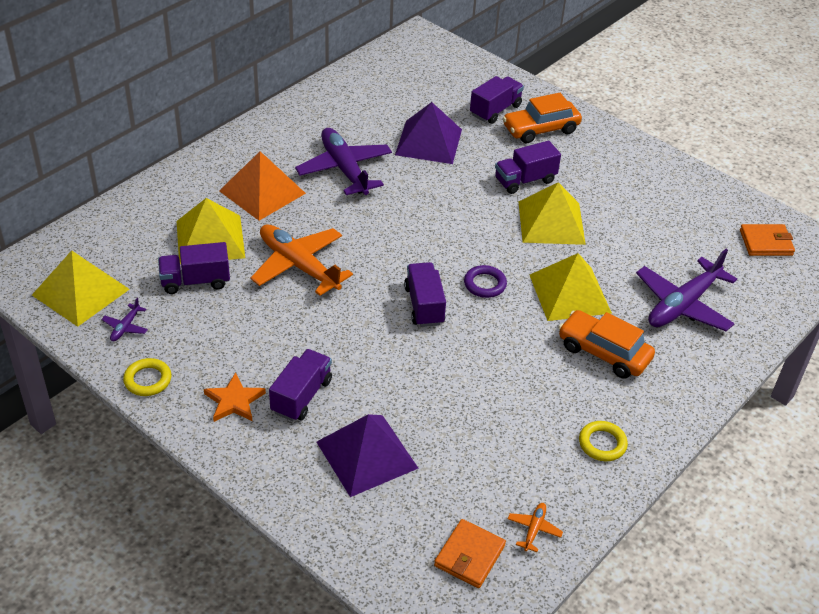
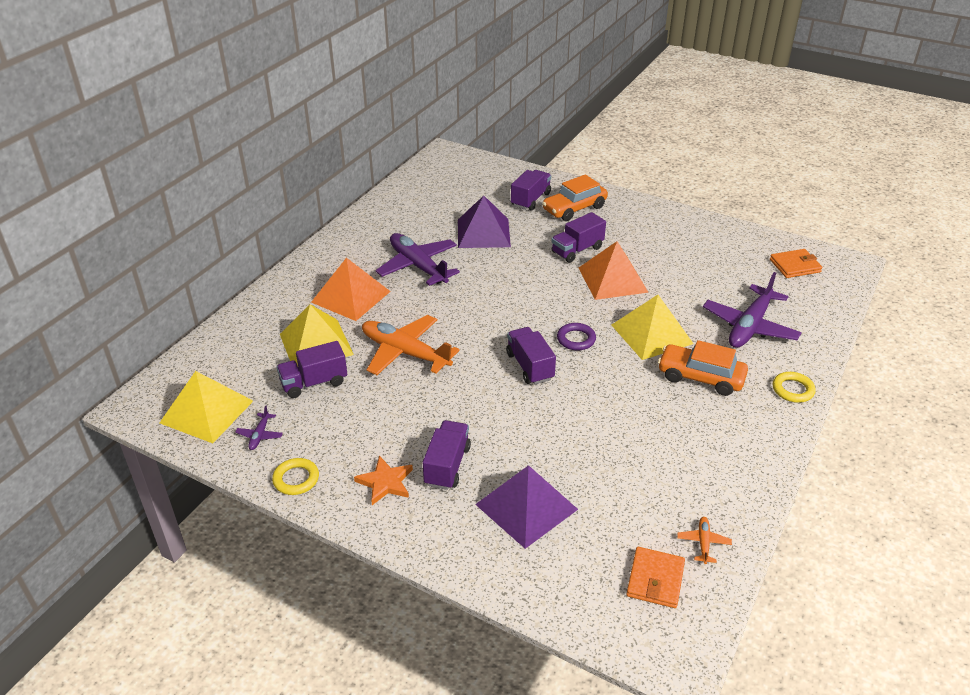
camera: 10 degrees left, 5 degrees down
(551, 222) = (612, 279): yellow pyramid -> orange pyramid
(602, 444) = (731, 454): yellow ring -> yellow ring (793, 390)

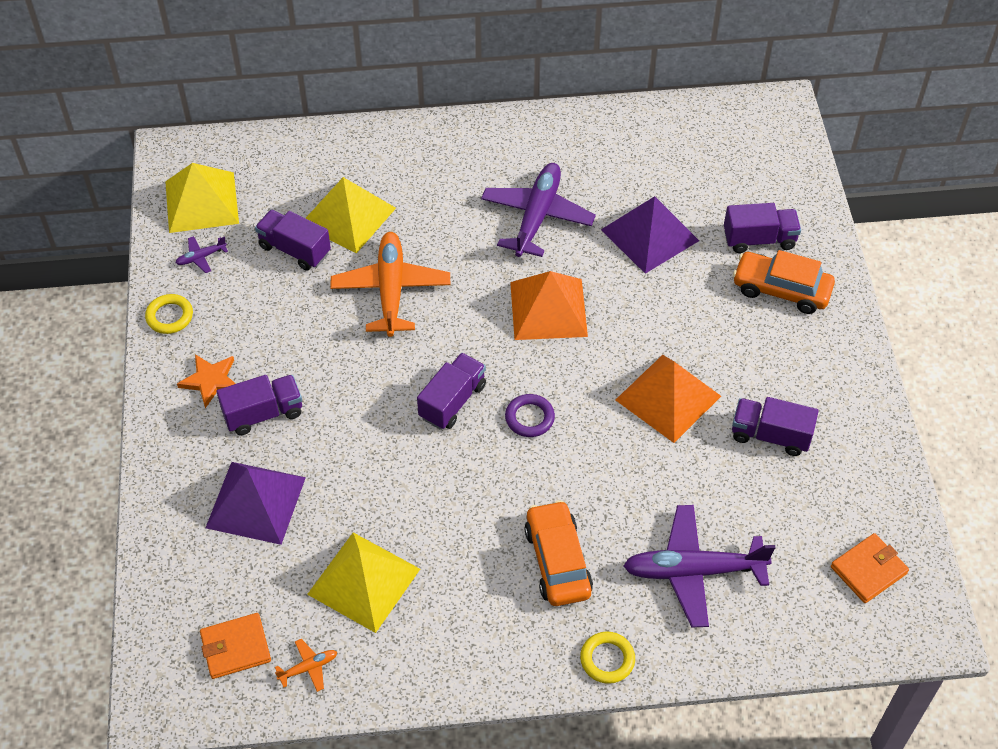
camera: 55 degrees right, 15 degrees up
(351, 296) = (440, 195): orange pyramid -> orange pyramid (548, 309)
(577, 250) = (696, 336): purple truck -> purple truck (770, 435)
(651, 334) = (597, 481): yellow pyramid -> yellow pyramid (364, 581)
(795, 266) = (868, 570): orange wallet -> orange wallet turned 75 degrees counterclockwise

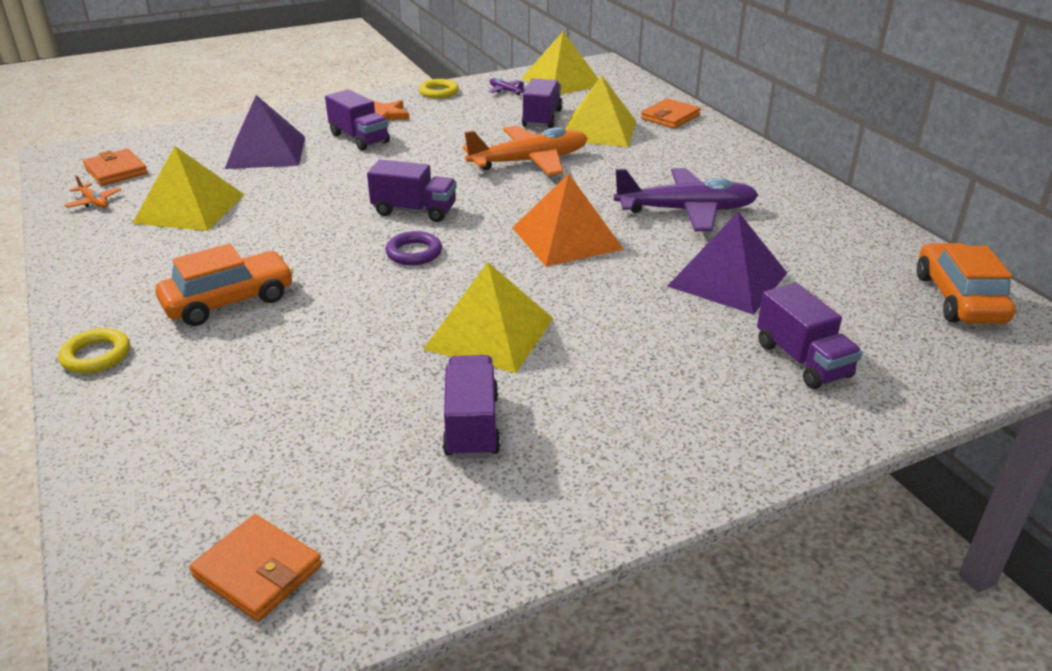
camera: 70 degrees right, 20 degrees down
(345, 152) = (670, 117): none -> orange wallet
(668, 397) = (490, 333): orange pyramid -> yellow pyramid
(693, 571) = (230, 397): purple plane -> none
(781, 290) = (732, 394): orange car -> orange car (958, 298)

